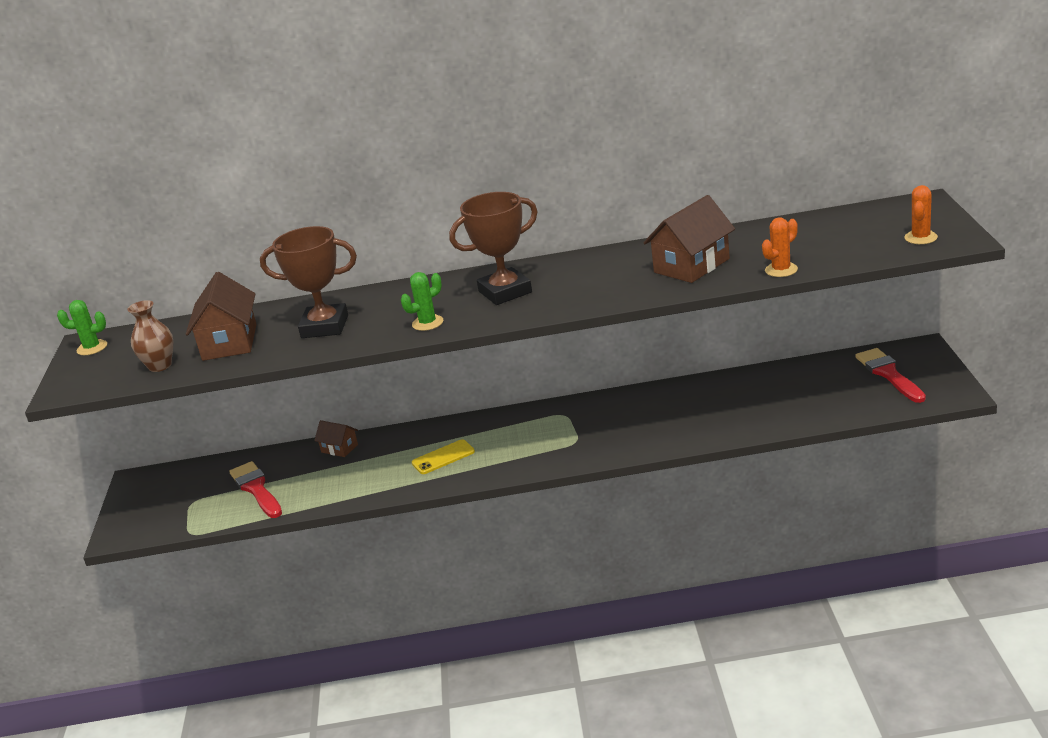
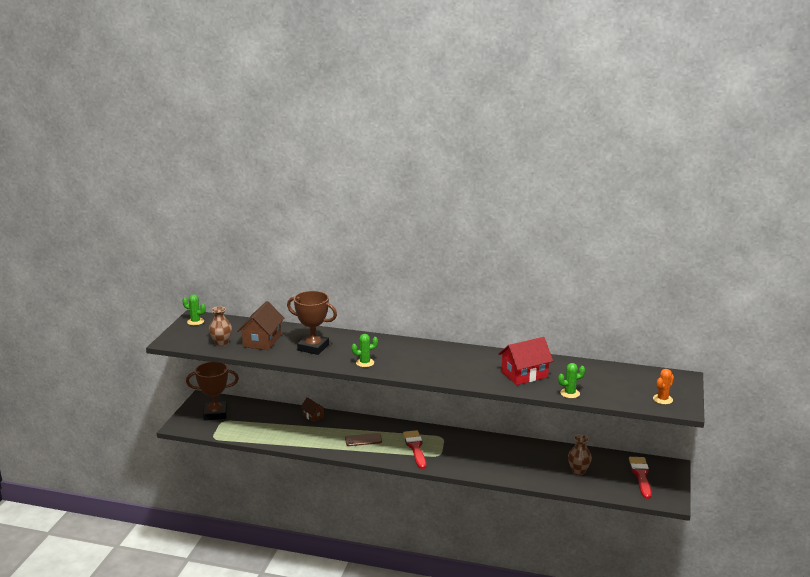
camera: 15 degrees right, 5 degrees down
(256, 489) = (259, 424): red brush -> red brush (415, 448)
(443, 457) = (363, 440): yellow phone -> brown phone
(505, 292) = (416, 358): brown trophy -> brown trophy (215, 414)
(691, 265) = (524, 374): brown house -> red house
(781, 270) = (570, 393): orange cactus -> green cactus
(797, 397) = (578, 471): none -> brown vase

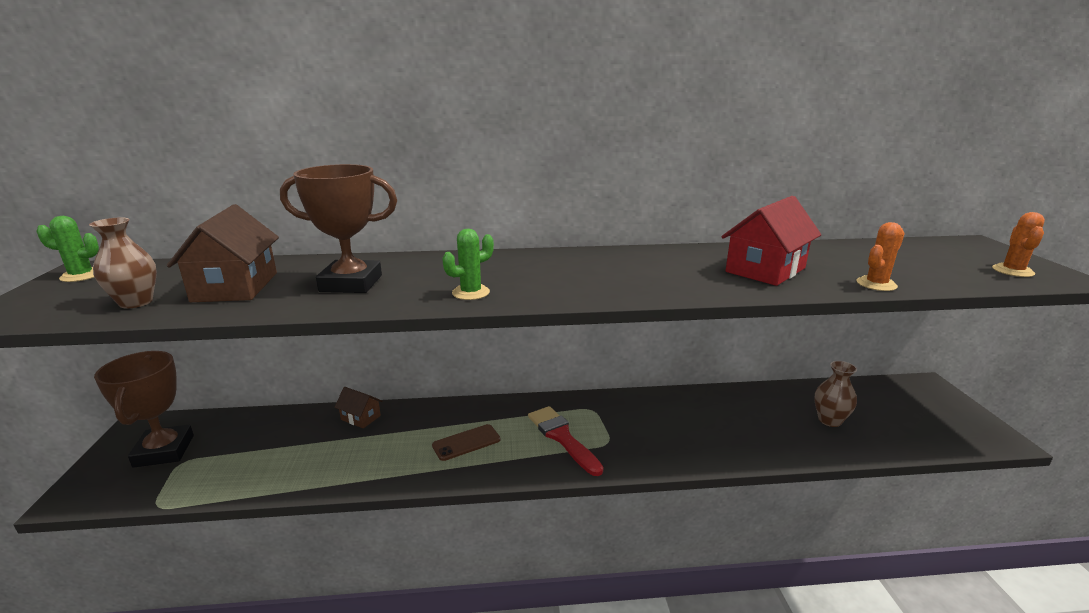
camera: 20 degrees left, 0 degrees up
(215, 414) = (164, 451): brown trophy -> brown trophy turned 75 degrees counterclockwise
(570, 393) = (876, 284): green cactus -> orange cactus
(641, 475) = (912, 407): red brush -> none

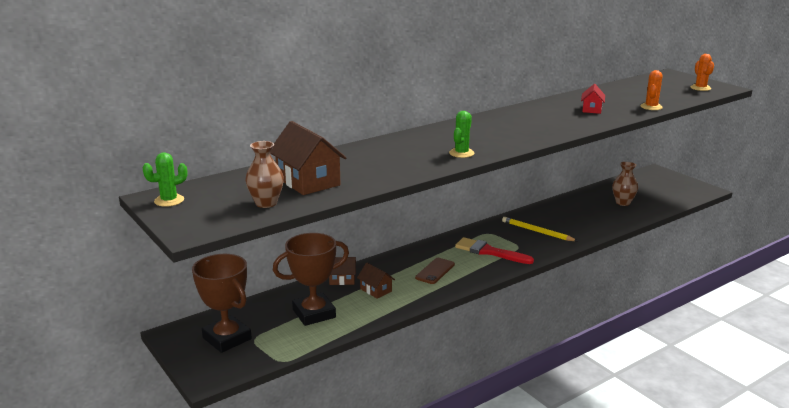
camera: 30 degrees left, 0 degrees up
(351, 283) = (379, 164): brown trophy -> brown trophy (314, 313)
(373, 445) = (376, 290): none -> brown house
(657, 428) = (537, 232): none -> yellow pencil
(765, 270) = (591, 109): red house -> red house, size x0.53

